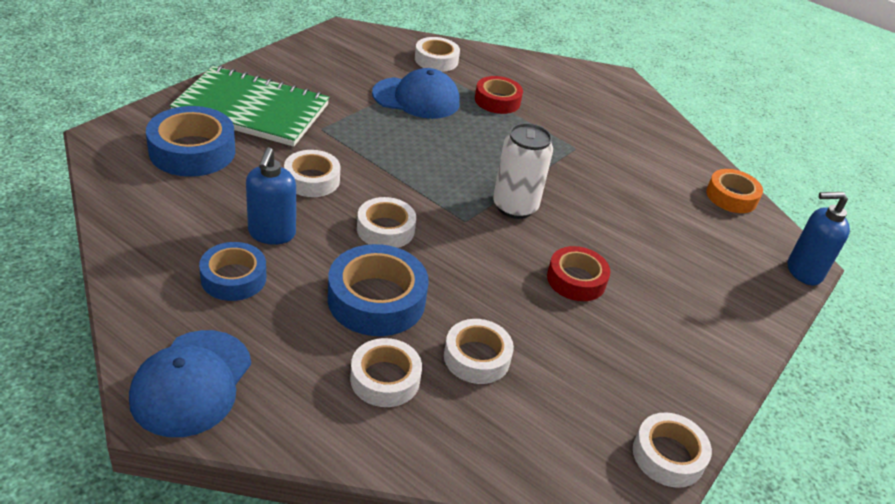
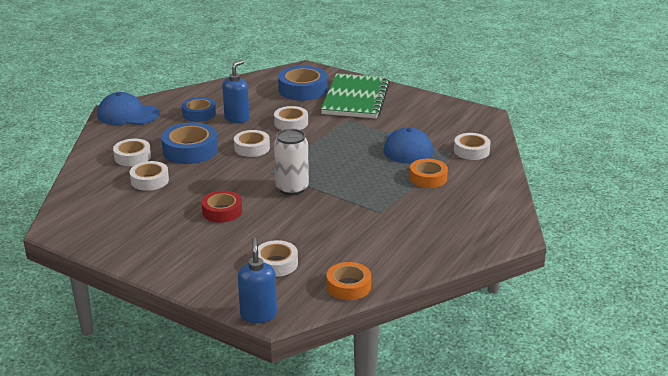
camera: 90 degrees right, 10 degrees down
(272, 234) = (237, 118): blue soap dispenser -> blue soap dispenser turned 120 degrees clockwise
(497, 101) = (428, 178): red tape -> orange tape
(668, 456) = (79, 239): white tape -> white tape (276, 263)

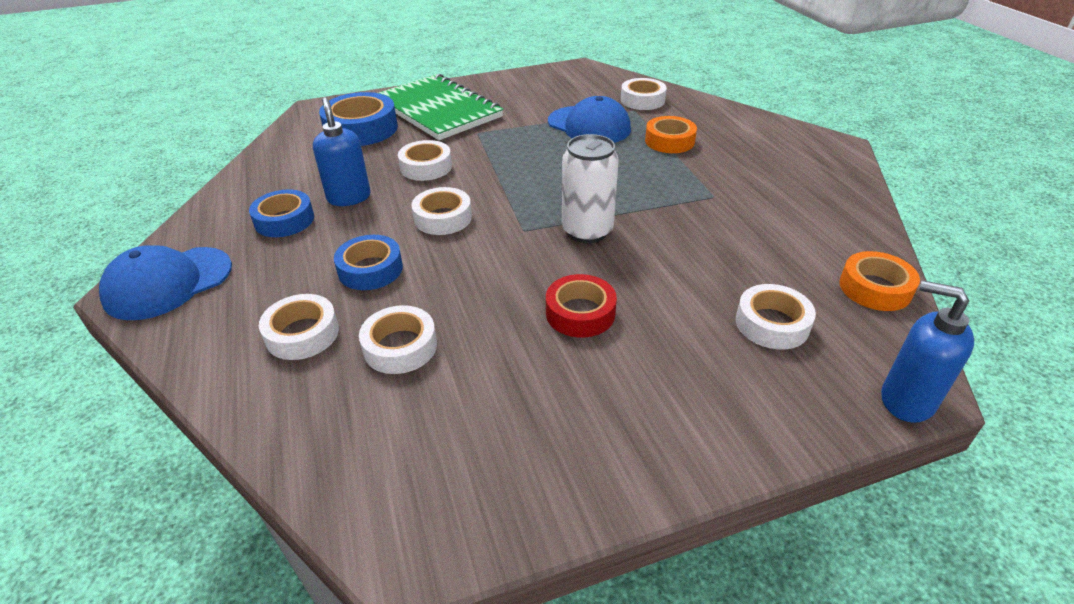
camera: 50 degrees left, 10 degrees up
(190, 150) = (370, 269): blue tape -> blue tape, size x0.65

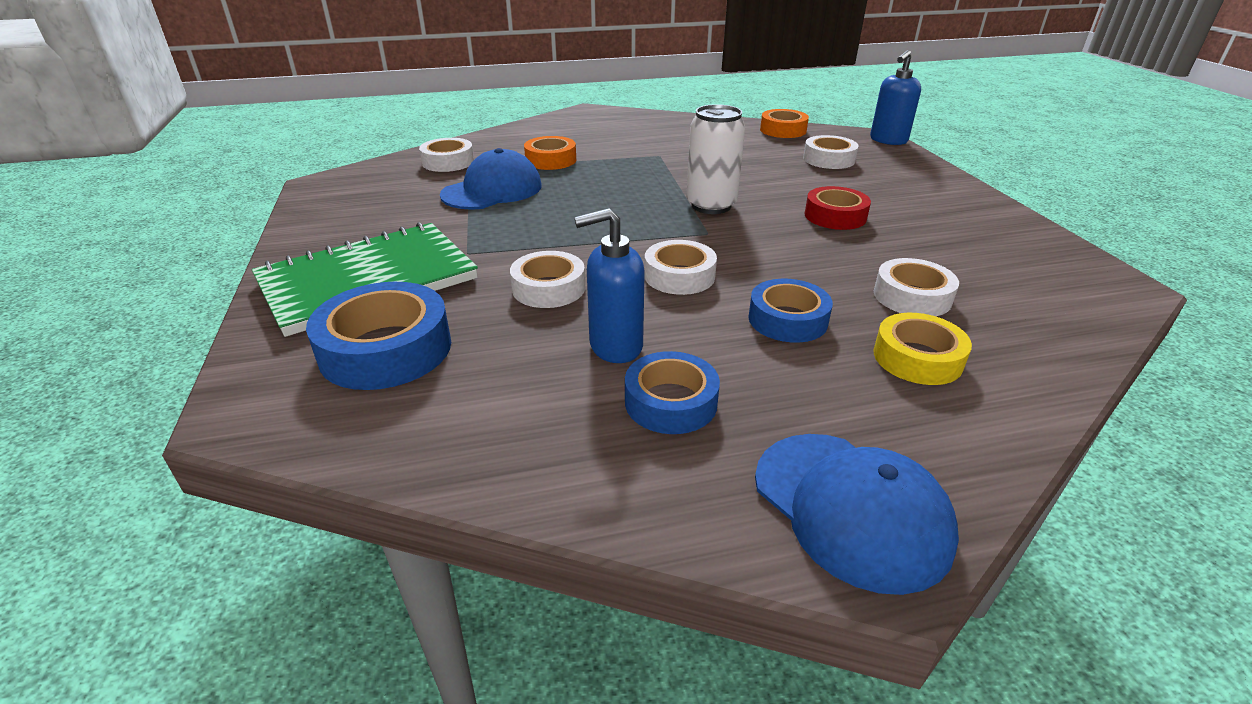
camera: 85 degrees left, 5 degrees down
(302, 334) = (917, 358): white tape -> yellow tape

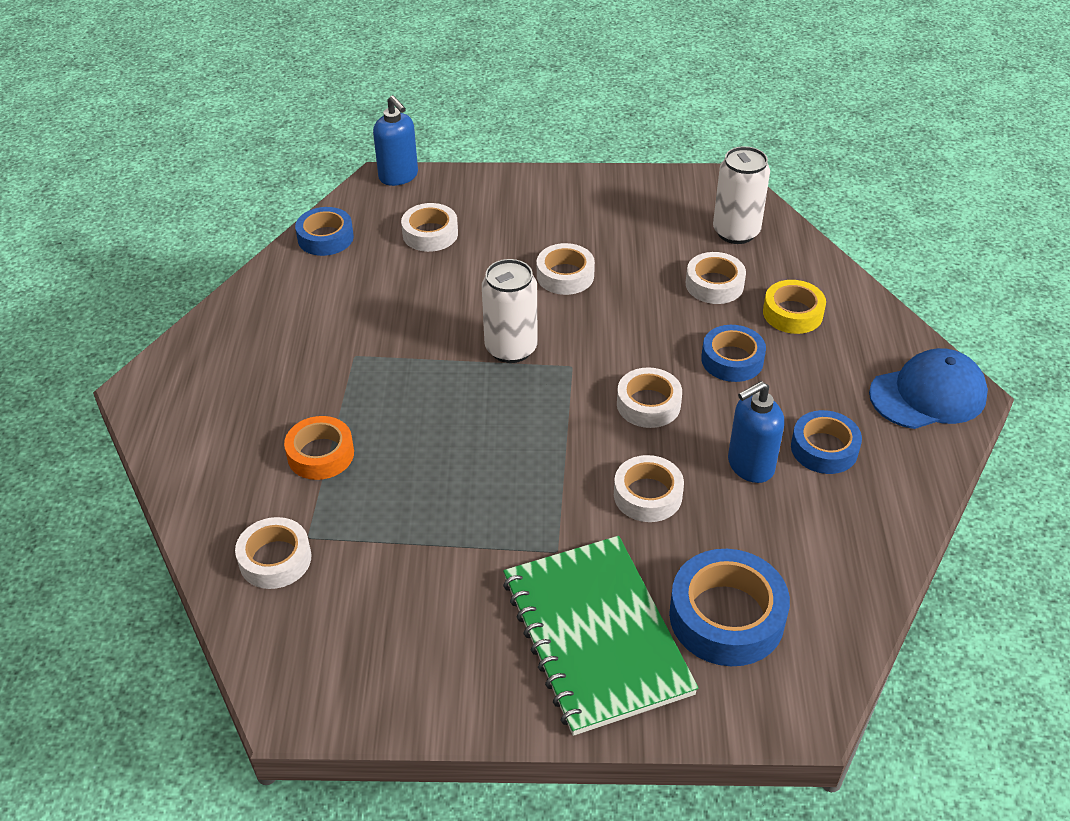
camera: 75 degrees left, 10 degrees up
(492, 190) = (396, 519): blue cap -> none
(615, 346) = (750, 466): blue soap dispenser -> blue soap dispenser turned 60 degrees clockwise
(783, 130) = (325, 238): orange tape -> blue tape
(835, 216) = (565, 275): red tape -> white tape
(1031, 302) = (736, 232): none -> white can

